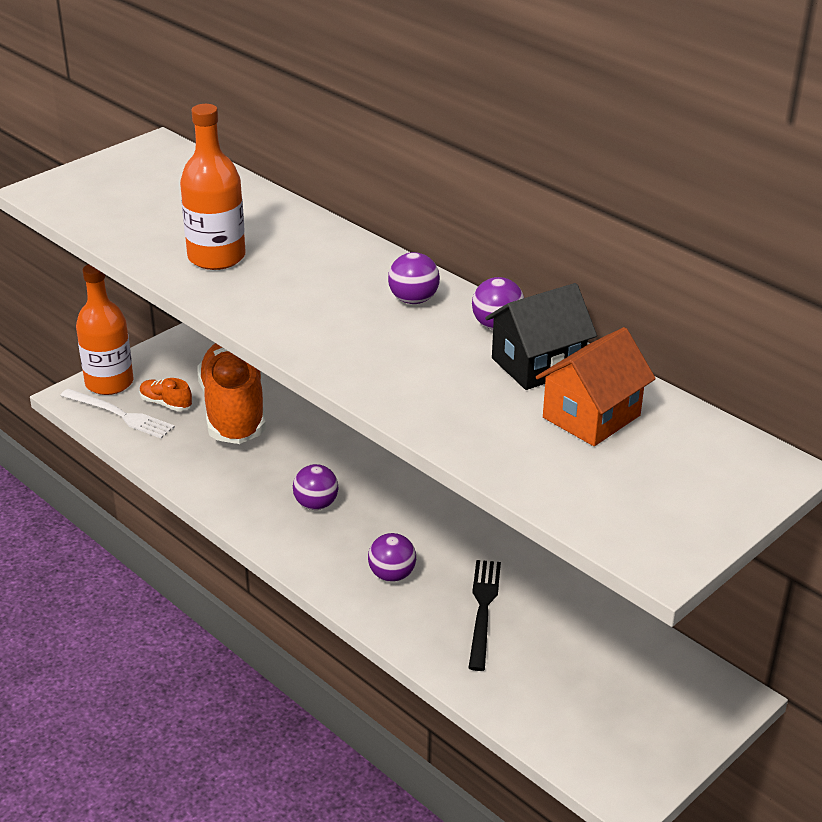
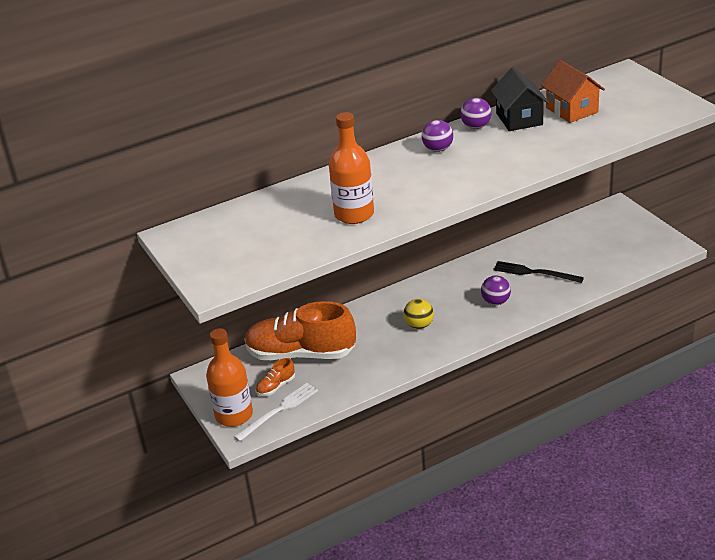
camera: 70 degrees left, 0 degrees up
(316, 504) = (419, 325): purple ball -> yellow ball

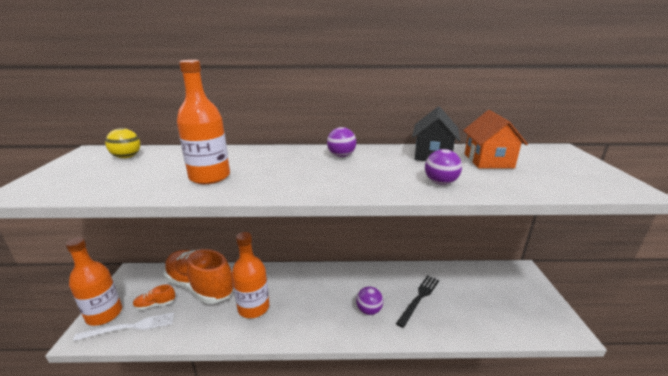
camera: 25 degrees right, 10 degrees down
(382, 346) = (253, 307): none -> orange bottle
(419, 325) = (295, 303): yellow ball -> yellow ball (127, 157)
(476, 126) = (390, 151): purple ball -> purple ball (440, 183)
(534, 273) = (419, 298): black fork -> black fork turned 75 degrees clockwise

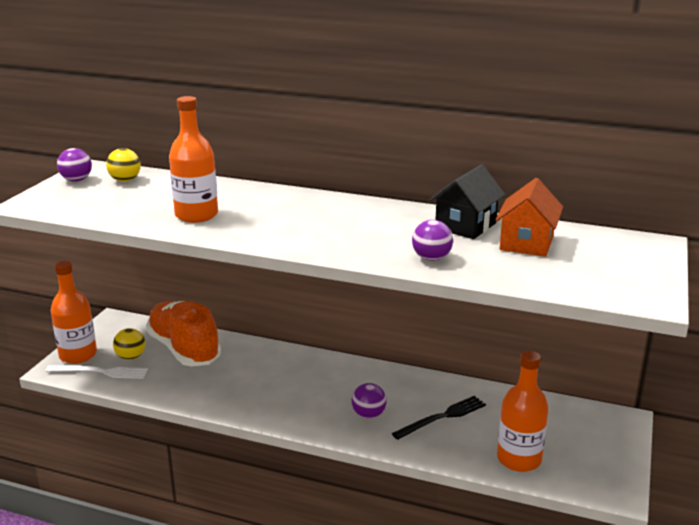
camera: 20 degrees right, 0 degrees up
(155, 304) = (131, 357): orange shoe -> yellow ball
(253, 307) = (235, 383): orange bottle -> orange bottle (519, 459)
(341, 156) = (353, 211): purple ball -> purple ball (76, 180)

